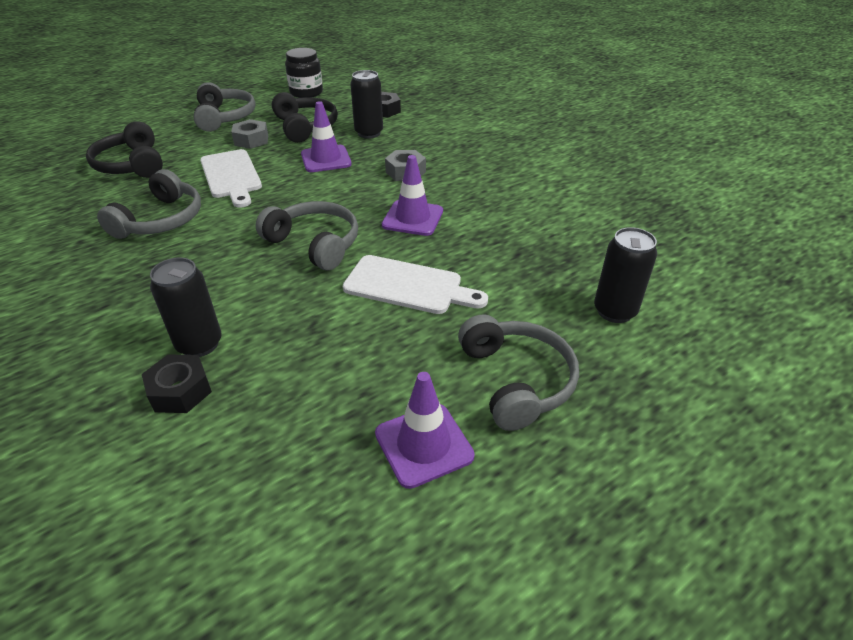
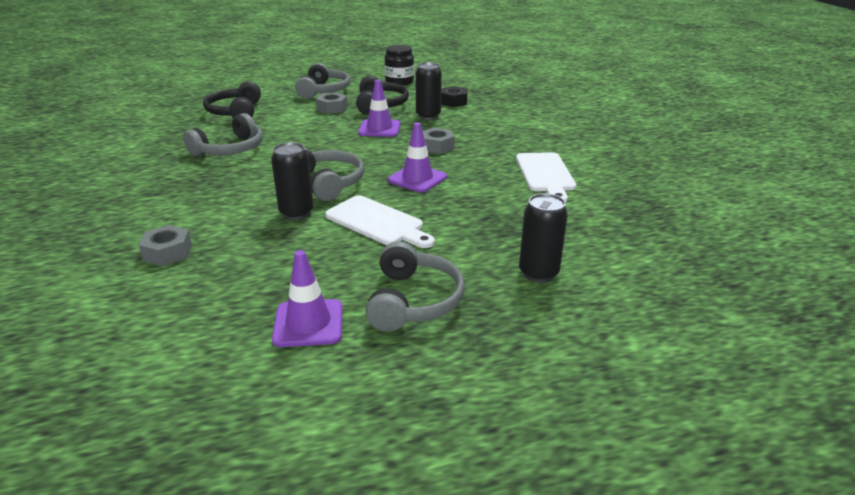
camera: 20 degrees right, 10 degrees down
(180, 391) = (168, 252): black nut -> grey nut
(199, 344) = (200, 228): black can -> black can (296, 213)
(231, 176) = (300, 129): white cutting board -> white cutting board (545, 174)

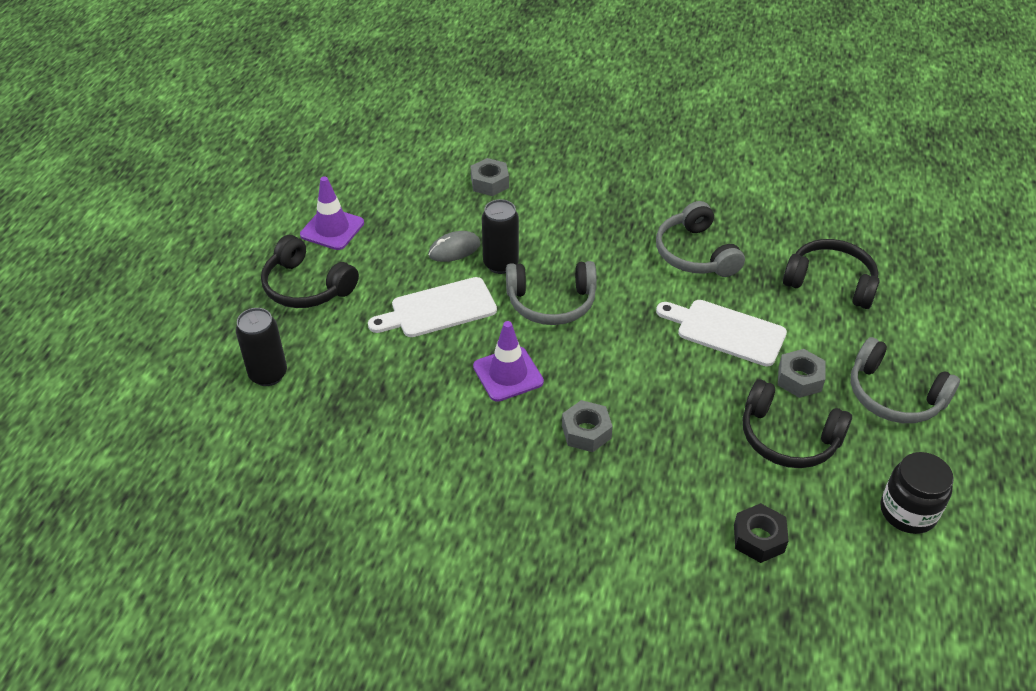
camera: 120 degrees right, 15 degrees up
(291, 239) = (454, 249): none -> grey mouse
(379, 129) = (686, 400): purple traffic cone -> none
(413, 301) = (306, 286): grey headphones -> black headphones
(428, 116) = (708, 474): black can -> none
(545, 174) = (430, 496): white cutting board -> white cutting board (725, 331)

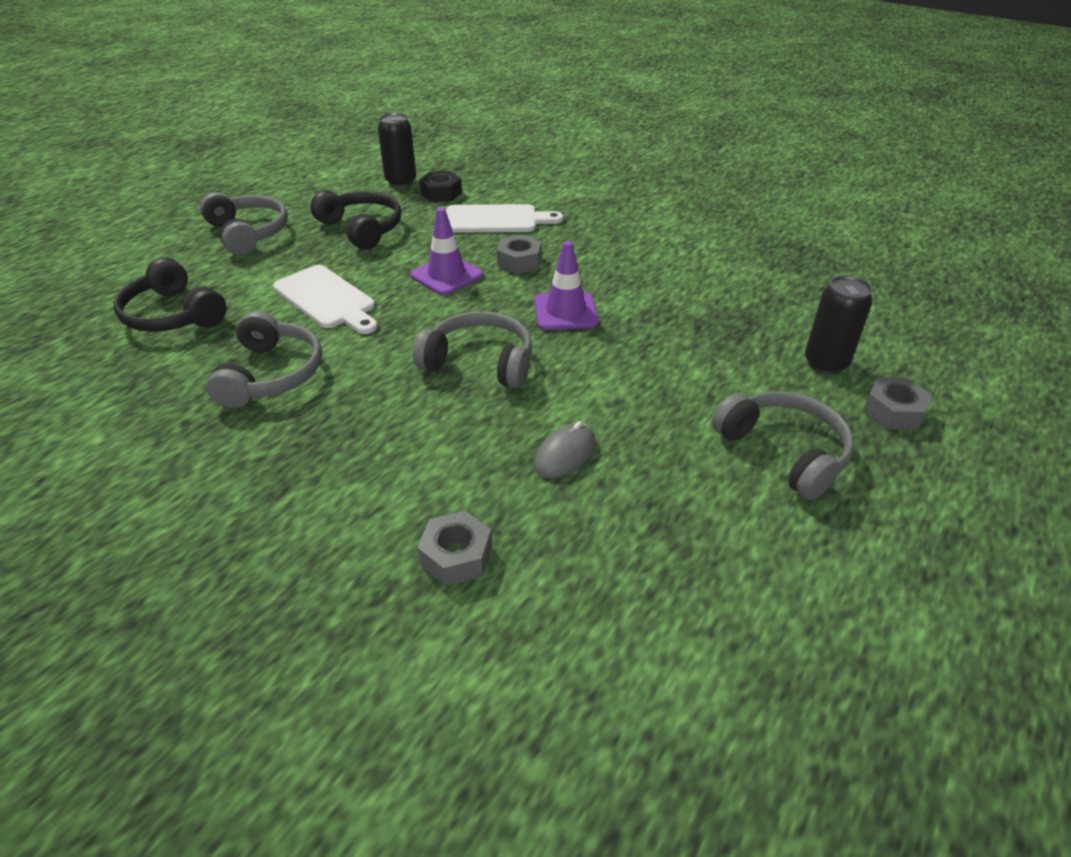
camera: 160 degrees left, 5 degrees down
(306, 286) = (784, 452): black headphones -> grey headphones
(332, 229) = (744, 536): purple traffic cone -> purple traffic cone (446, 275)
(438, 309) = (614, 385): white cutting board -> white cutting board (496, 220)
(454, 249) = (565, 454): grey mouse -> grey mouse turned 45 degrees counterclockwise
(500, 264) = (513, 419): black can -> black can (401, 182)
(799, 379) = (307, 256): grey nut -> grey nut (893, 412)
(908, 511) = (329, 186): black jar -> none

